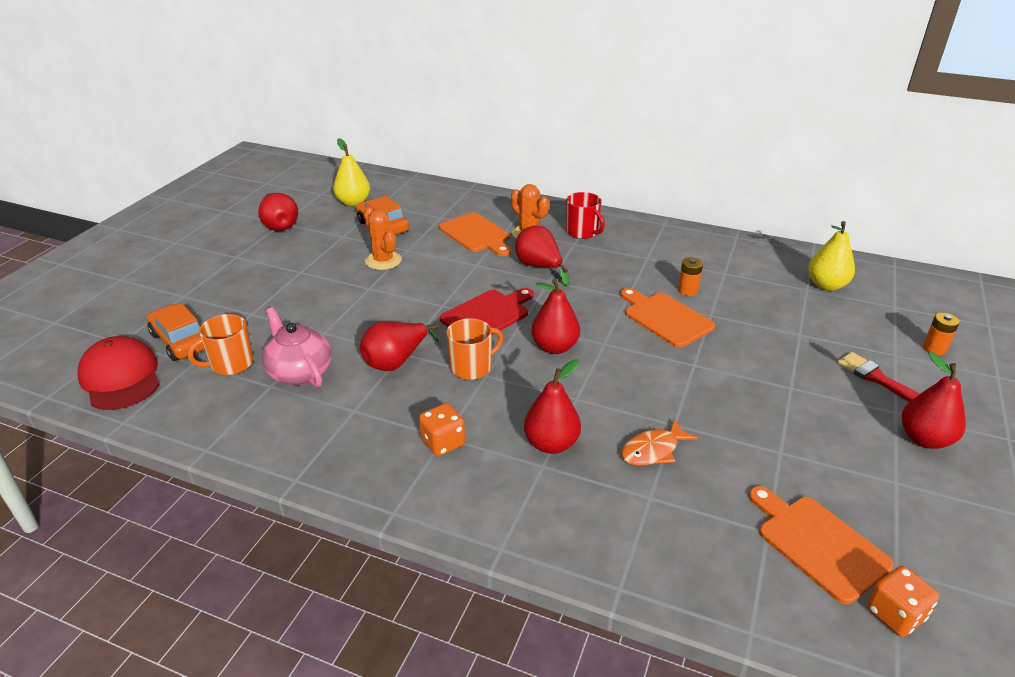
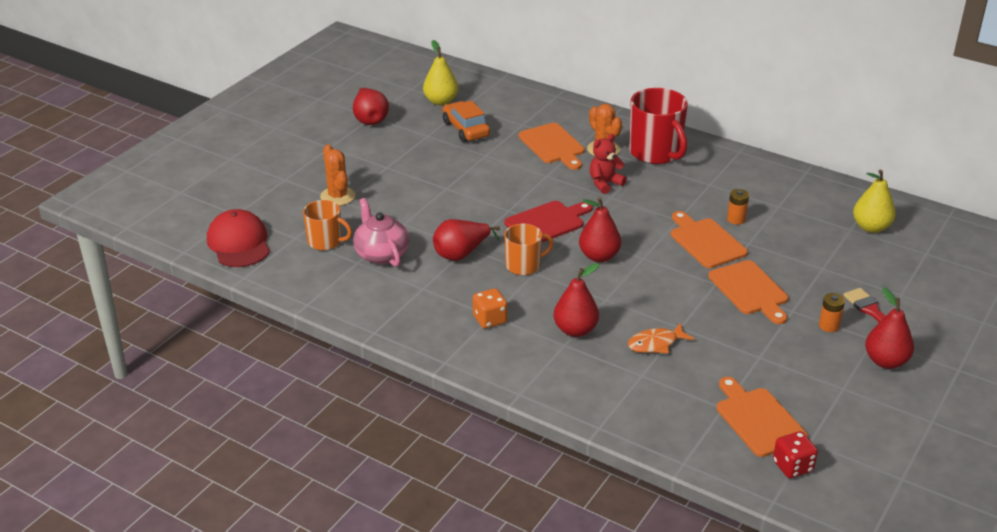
camera: 10 degrees right, 0 degrees up
(181, 341) = (285, 218): orange car -> none
(230, 364) = (326, 241): orange mug -> orange mug turned 135 degrees counterclockwise
(383, 261) = (462, 163): orange cactus -> orange cactus (337, 196)
(539, 267) = (605, 183): red pear -> red teddy bear
(582, 232) = (656, 153): red mug -> red mug, size x1.68
(734, 368) = (750, 290): none -> orange cutting board
(894, 614) = (792, 466): orange dice -> red dice
(934, 348) = (940, 293): orange battery -> orange battery (829, 326)

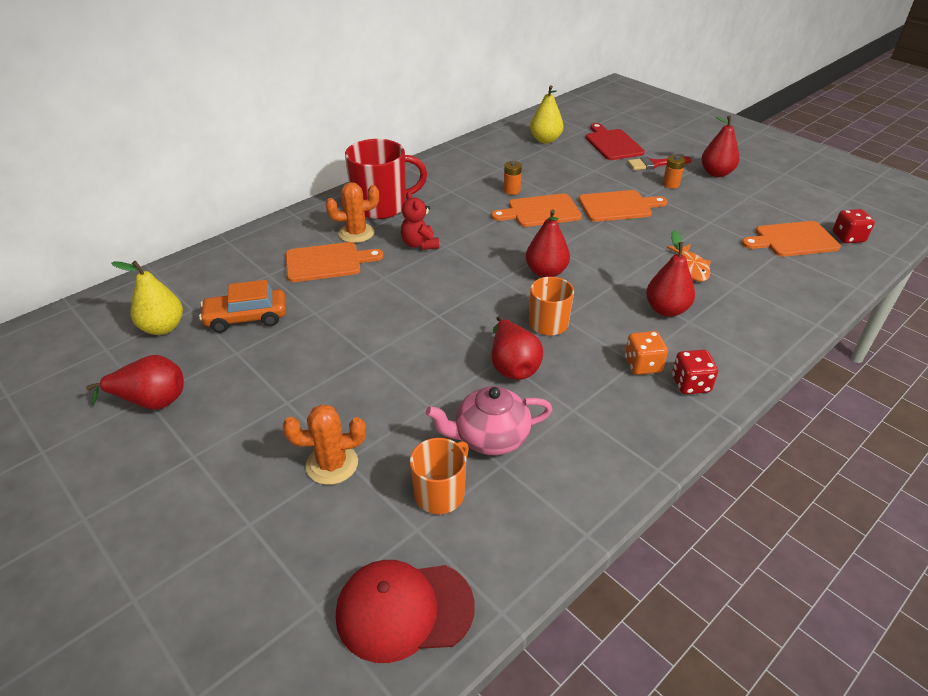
camera: 75 degrees left, 5 degrees up
(475, 346) = (690, 384): none -> red dice
(547, 222) = (474, 293): red cutting board -> red cutting board (612, 144)

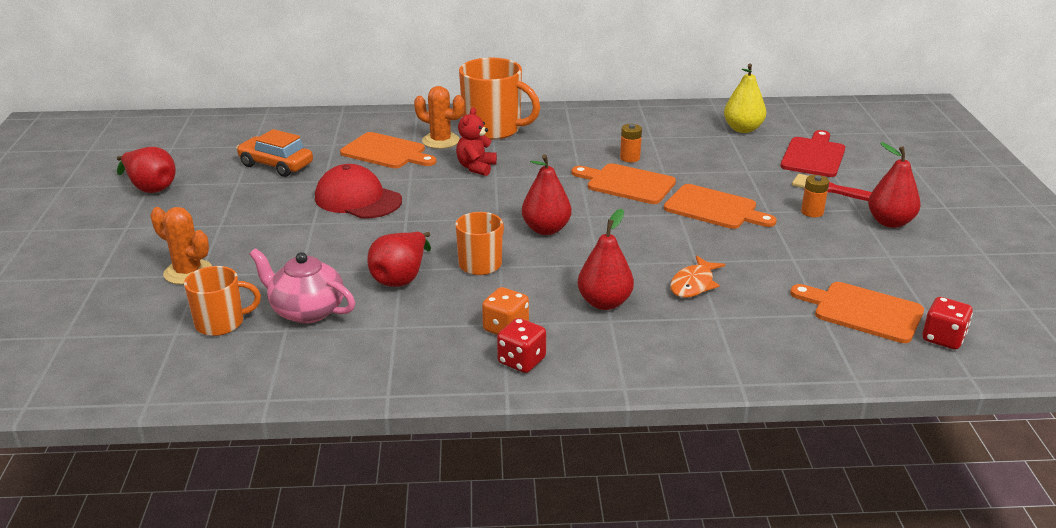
camera: 40 degrees right, 10 degrees down
(163, 327) = (220, 149): yellow pear -> none
(382, 206) = (493, 129): red mug -> orange mug
(404, 610) = (100, 367): red cap -> red cap (358, 199)

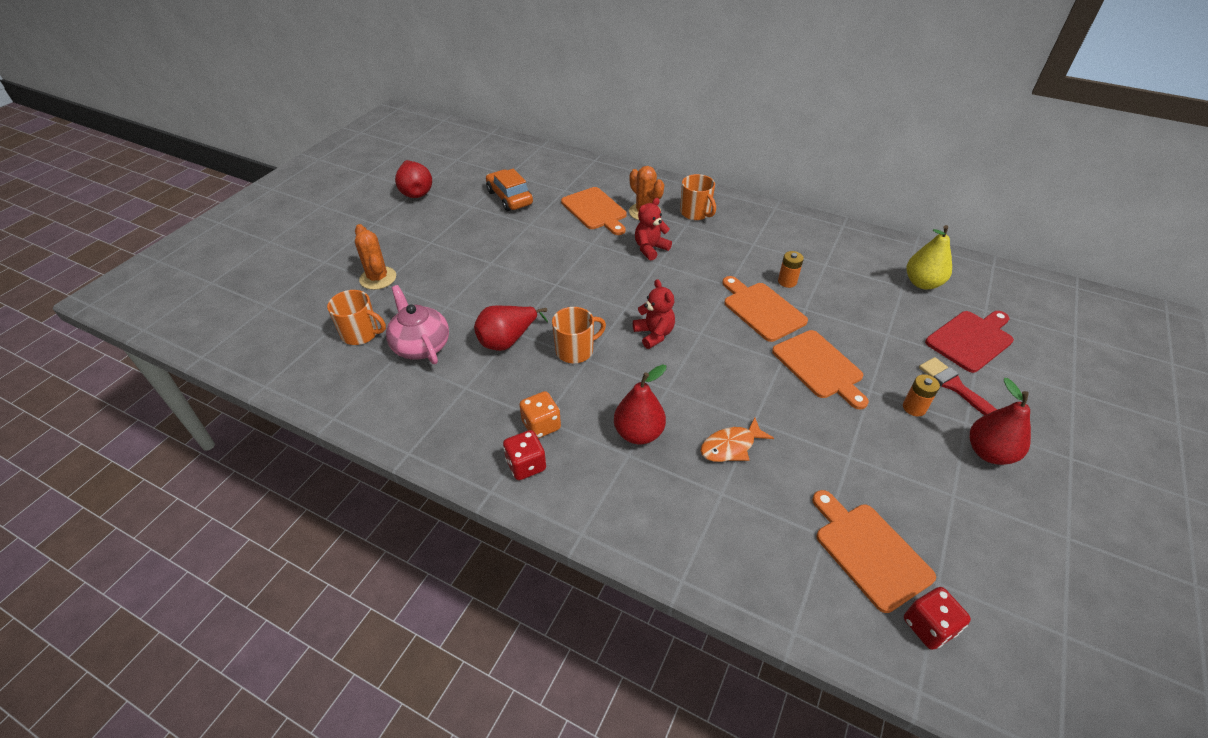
camera: 30 degrees right, 15 degrees up
(358, 199) = (538, 250): red cap -> none
(493, 129) = (695, 213): orange mug -> orange mug, size x0.60
(546, 229) = (654, 334): red pear -> red teddy bear

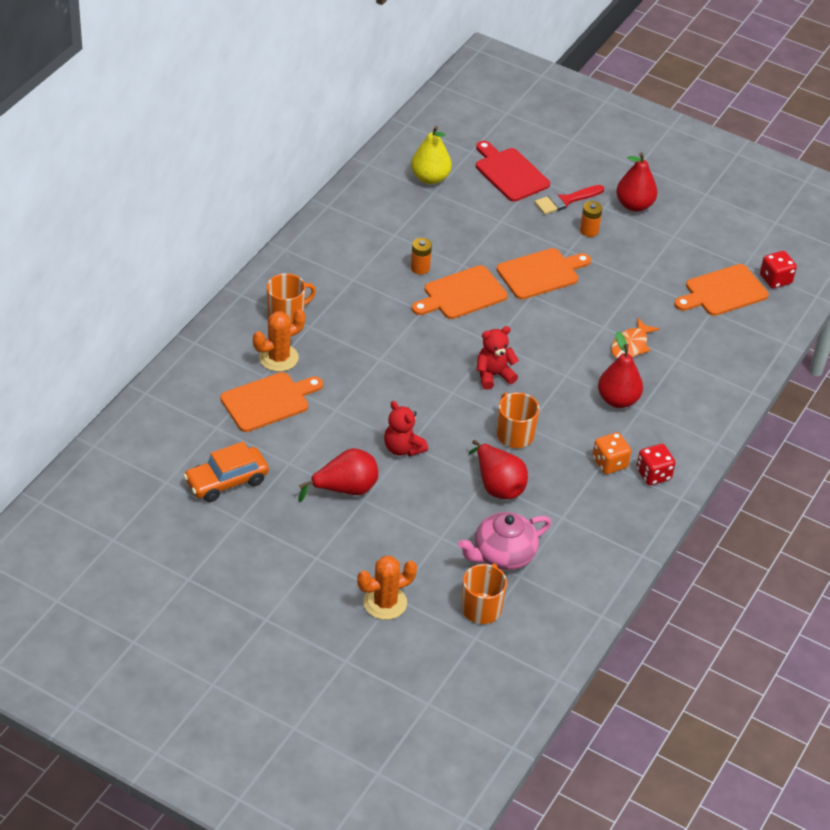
camera: 90 degrees left, 0 degrees up
(415, 192) = (195, 580): red pear -> red pear (345, 489)
(650, 249) = (353, 361): red teddy bear -> red teddy bear (403, 448)
(731, 446) = (631, 345): orange fish -> orange fish turned 60 degrees clockwise

